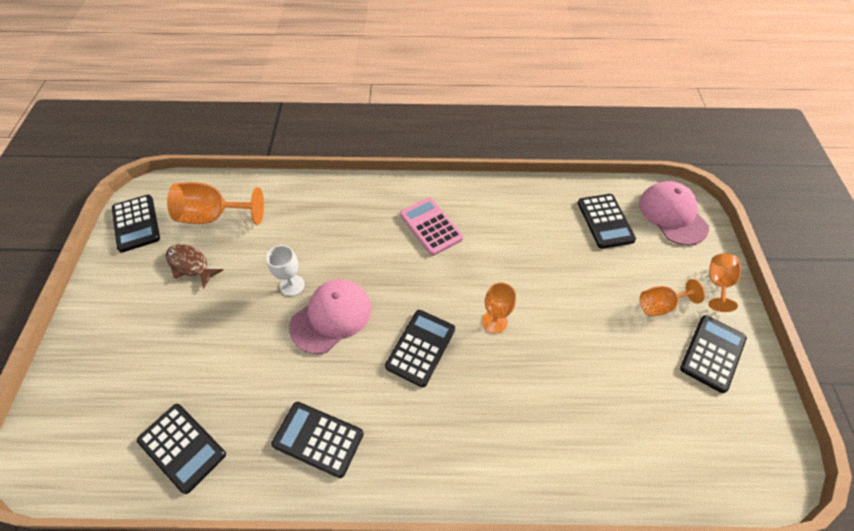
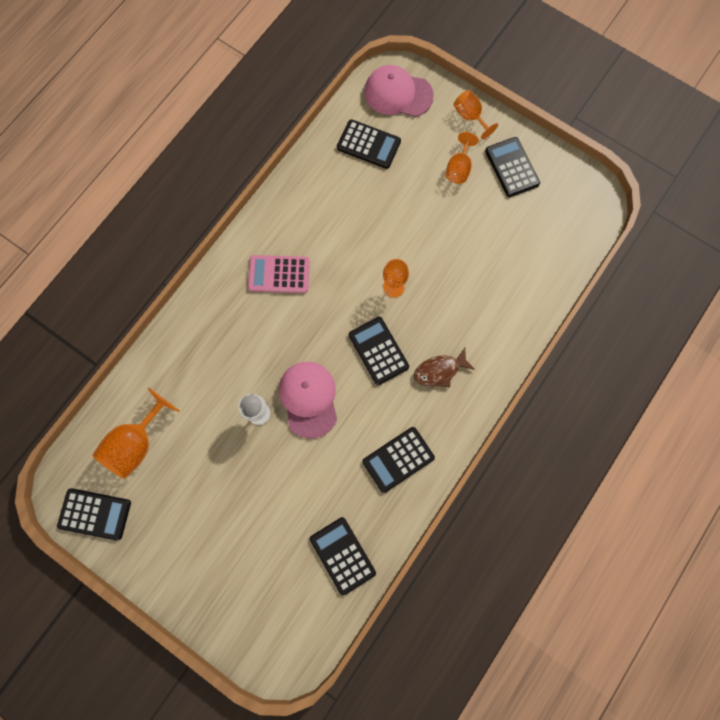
camera: 55 degrees left, 20 degrees up
(182, 447) = (342, 555): black calculator -> black calculator turned 105 degrees counterclockwise
(190, 265) = (179, 485): brown fish -> brown fish (439, 370)

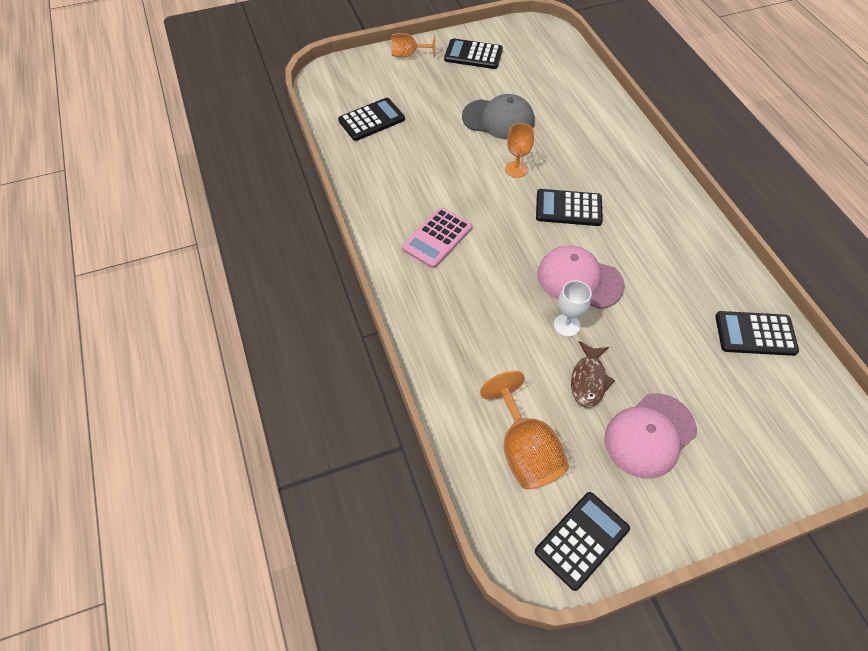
camera: 55 degrees left, 20 degrees down
(398, 94) = (345, 82): pink cap -> pink cap (649, 435)
(398, 459) = (682, 246): black calculator -> none
(439, 370) = (616, 179): brown fish -> brown fish (588, 380)
(443, 238) = (498, 119): none -> grey cap
(459, 168) = (446, 81): orange goblet -> none

